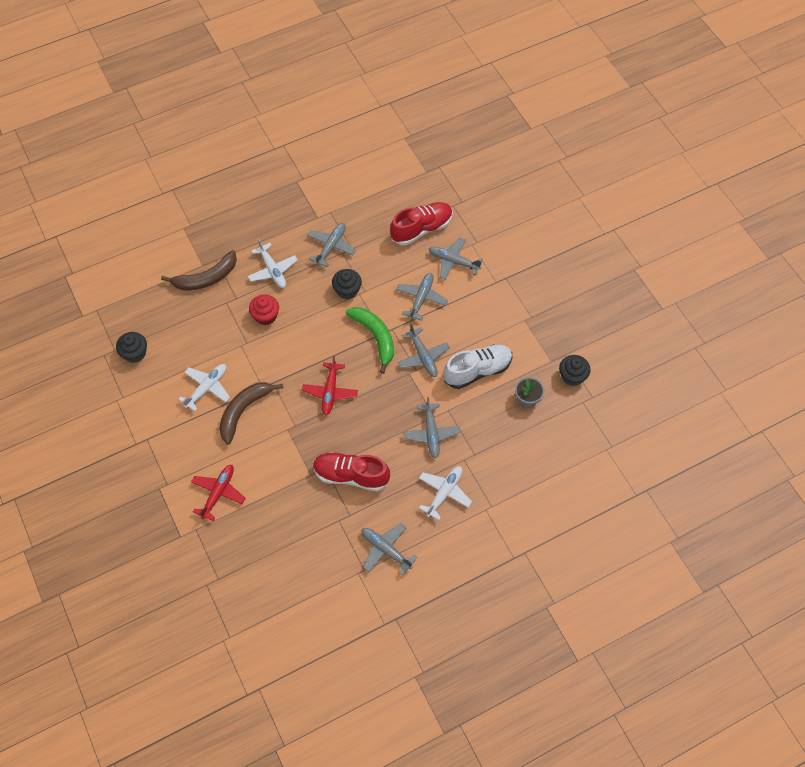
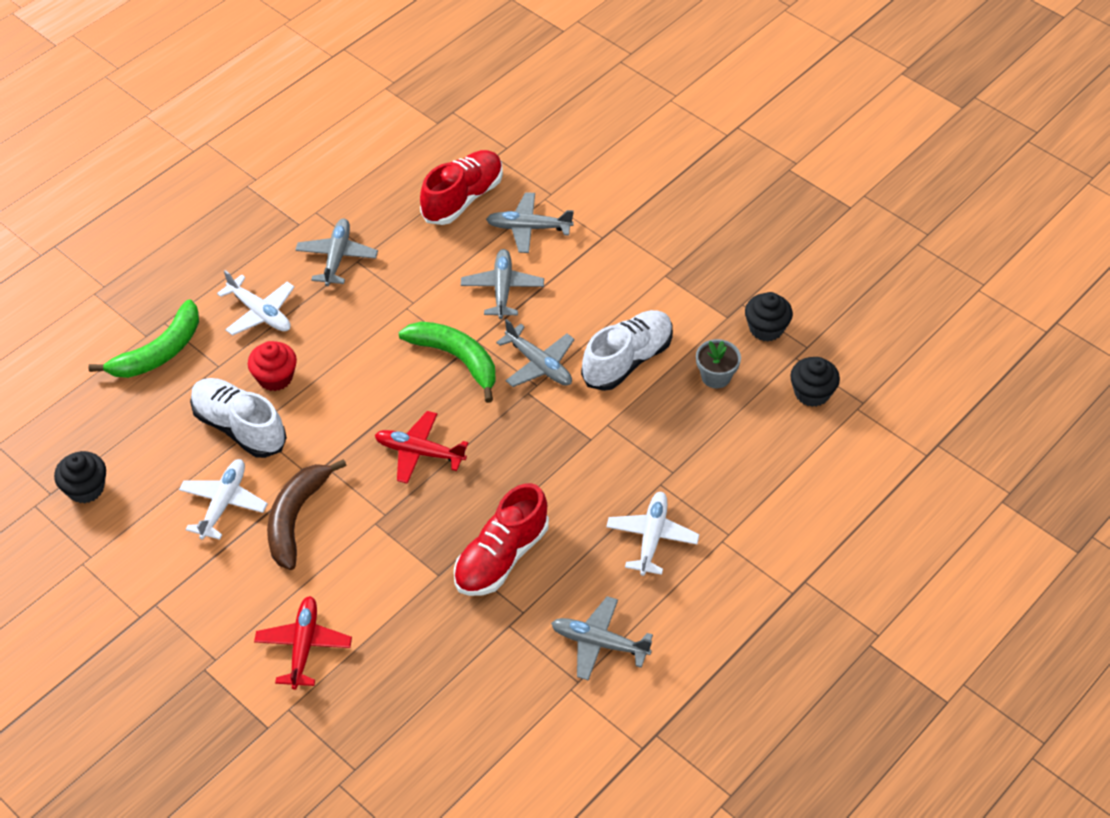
camera: 20 degrees left, 10 degrees down
(206, 278) = (159, 352): brown banana -> green banana
(233, 342) = (239, 427): none -> white shoe
(330, 392) = (419, 452): red plane -> red plane turned 120 degrees clockwise
(347, 290) = (386, 308): black cupcake -> black cupcake (812, 393)
(351, 475) = (501, 557): red shoe -> red shoe turned 45 degrees counterclockwise
(431, 433) = (597, 463): grey plane -> none

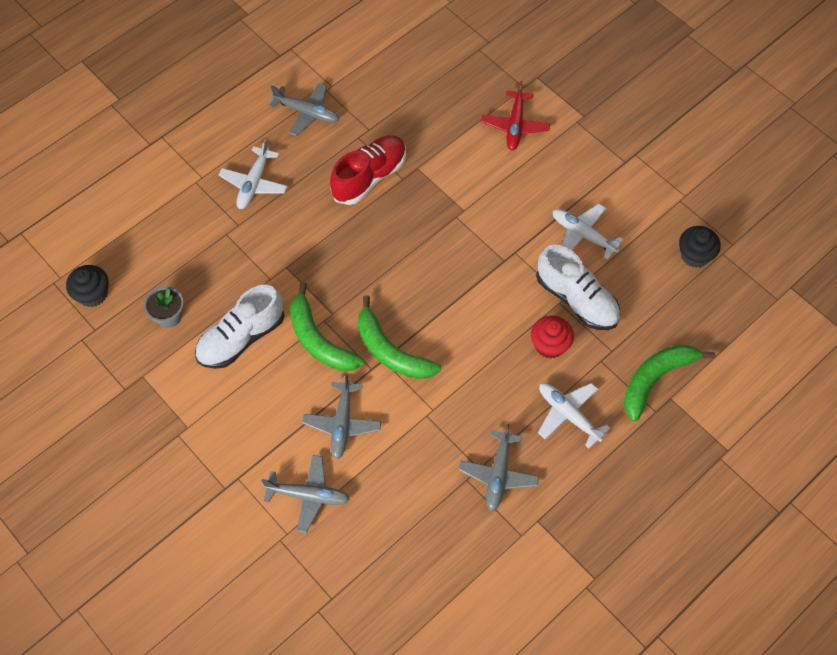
camera: 175 degrees left, 10 degrees up
(224, 503) = (583, 235): white plane -> white plane turned 105 degrees clockwise
(296, 518) = (525, 218): brown banana -> none
(419, 452) = (427, 266): red plane -> none
(463, 198) = (370, 541): red shoe -> none
(539, 364) = (319, 340): grey plane -> green banana
(766, 328) = (111, 361): black cupcake -> none

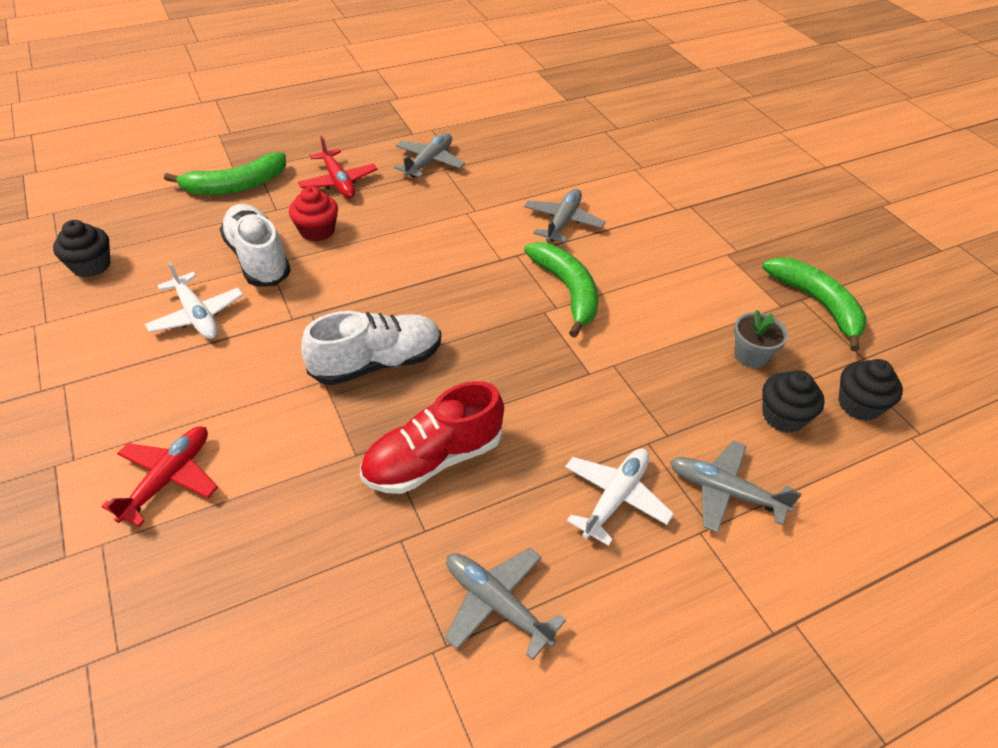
camera: 165 degrees left, 15 degrees down
(148, 269) = (783, 416): none -> black cupcake
(241, 338) = (660, 313): white shoe -> white shoe (377, 363)
(308, 496) = (610, 185): grey plane -> grey plane (724, 491)
(390, 351) = (489, 264): green banana -> green banana (817, 304)
(568, 414) = (338, 182): white plane -> red plane

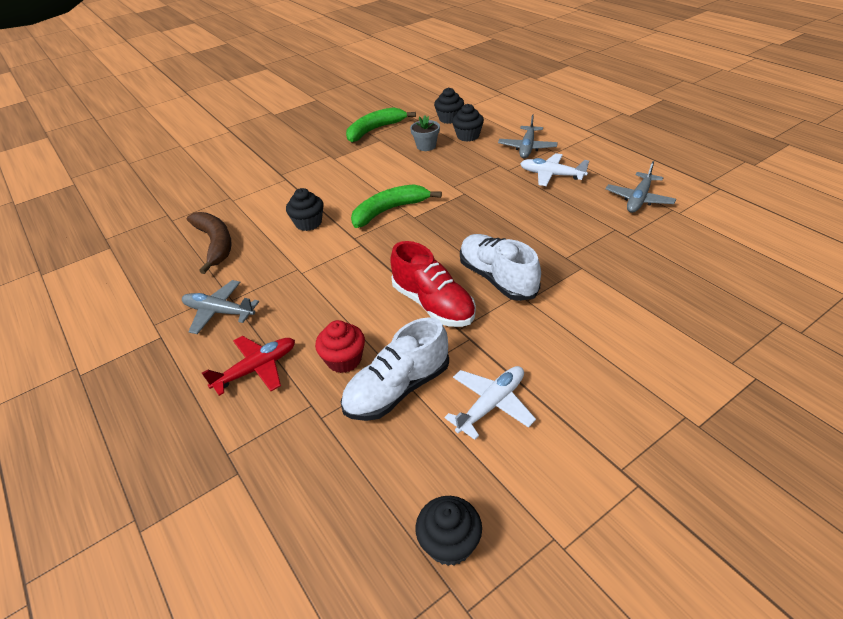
camera: 95 degrees left, 5 degrees down
(169, 478) = (660, 349): red plane -> none
(236, 185) = (268, 460): green banana -> none
(433, 459) = (565, 236): red shoe -> red shoe (433, 304)
(546, 158) = (215, 244): none -> brown banana
(563, 222) = (308, 223): grey plane -> black cupcake

